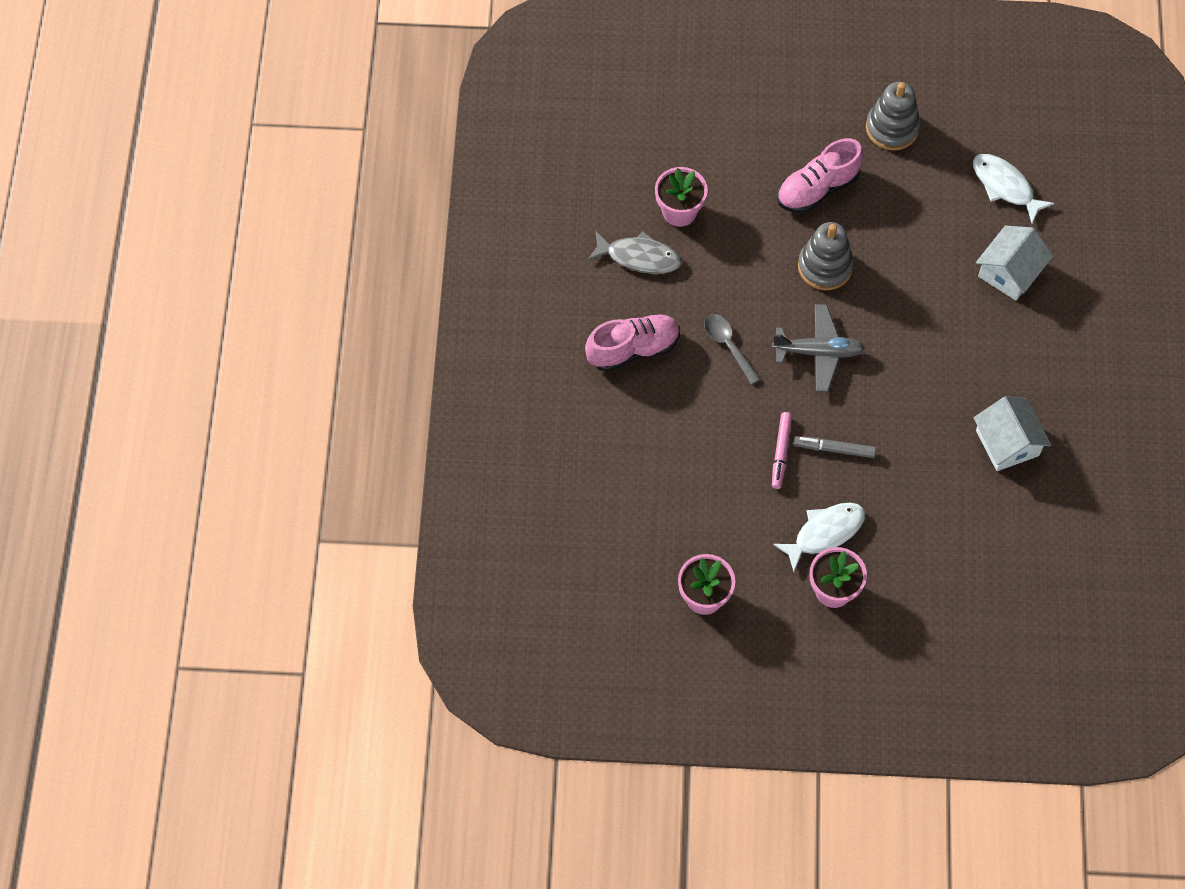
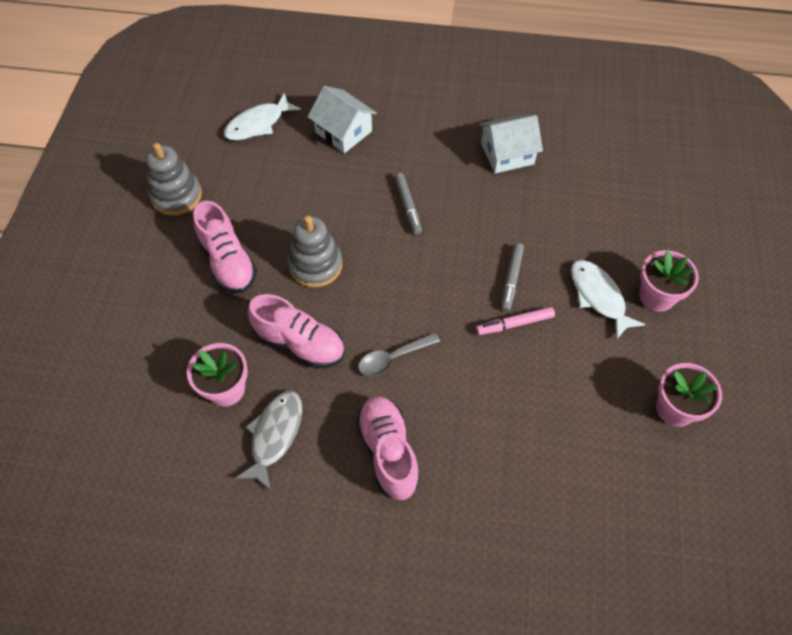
camera: 85 degrees left, 5 degrees down
(734, 265) = (300, 343): none -> pink shoe
(781, 452) = (514, 324): pink marker -> pink marker turned 150 degrees clockwise
(818, 352) = (407, 281): grey plane -> none
(914, 345) = (408, 206): none -> grey marker

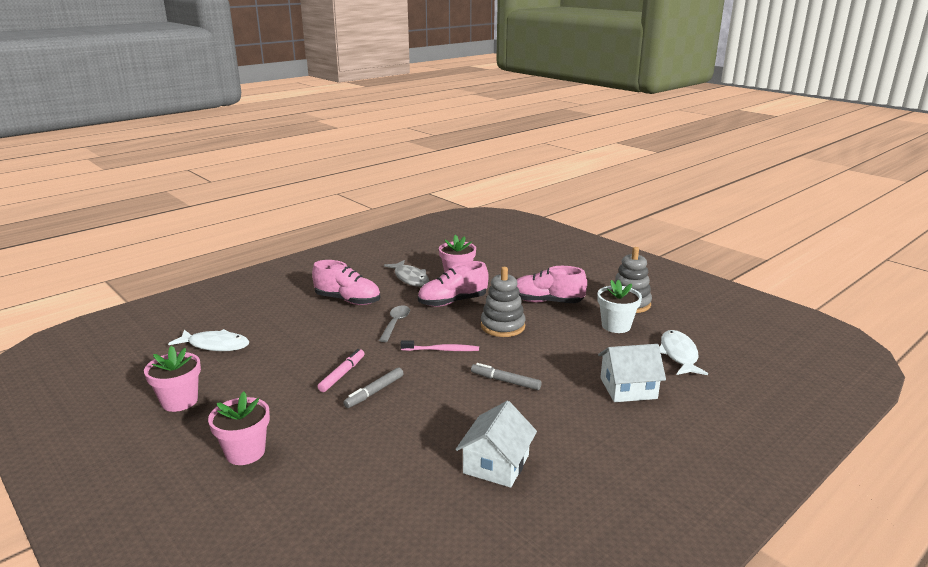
camera: 130 degrees right, 35 degrees down
(238, 184) = (616, 326): none -> white flower pot
(404, 282) = (441, 350): none -> pink toothbrush
(511, 279) = (374, 392): grey marker -> grey marker turned 105 degrees counterclockwise
(598, 297) = (296, 422): white fish -> white fish (215, 345)

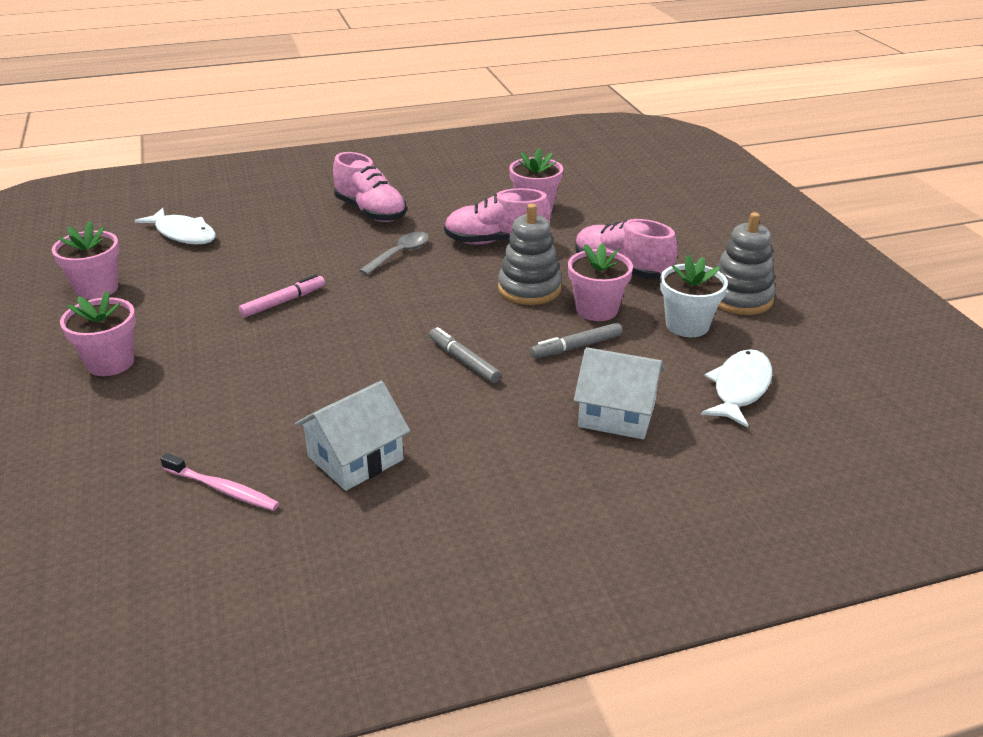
camera: 25 degrees right, 10 degrees up
(374, 392) = (299, 332): grey marker -> grey marker (576, 347)
(410, 278) = (471, 199): grey fish -> none
(441, 350) = (423, 301): pink toothbrush -> pink toothbrush (222, 489)
(556, 329) = (596, 310): none -> pink flower pot

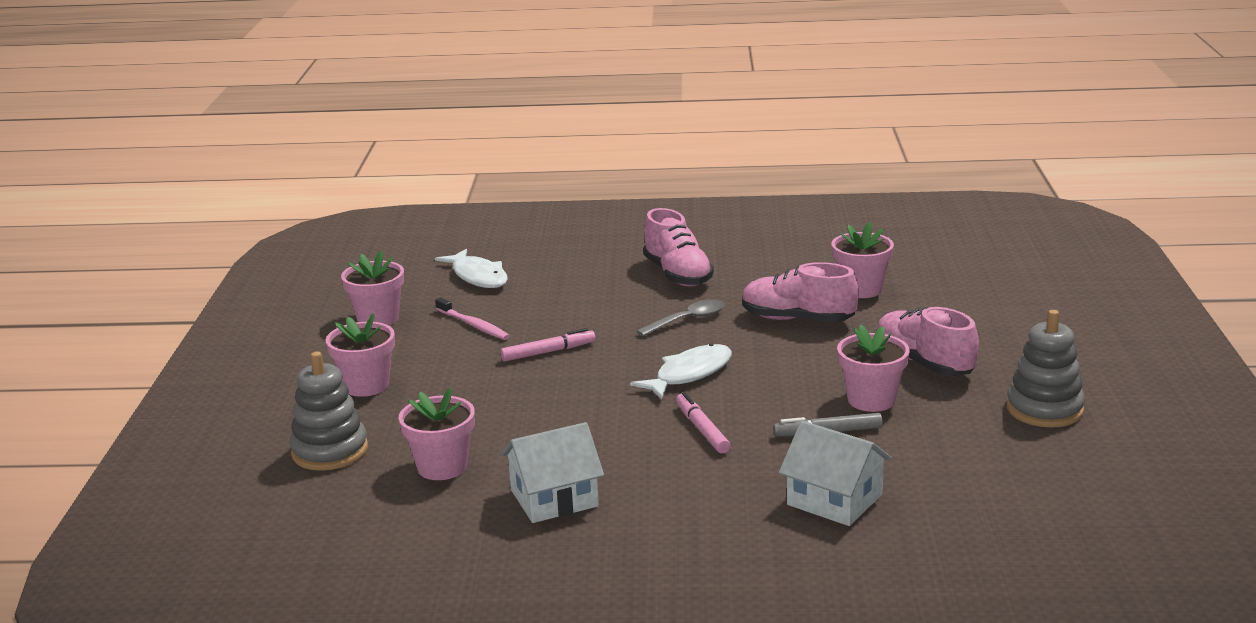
camera: 20 degrees right, 10 degrees down
(222, 489) = (423, 504): pink toothbrush -> pink toothbrush (473, 325)
(226, 442) = (442, 467): none -> pink flower pot
(464, 361) = (702, 429): grey marker -> pink marker
(529, 289) = (808, 370): grey stacking toy -> grey stacking toy (330, 451)
(687, 325) = (964, 428): white flower pot -> none
(739, 388) = (984, 496): white fish -> white fish (689, 374)

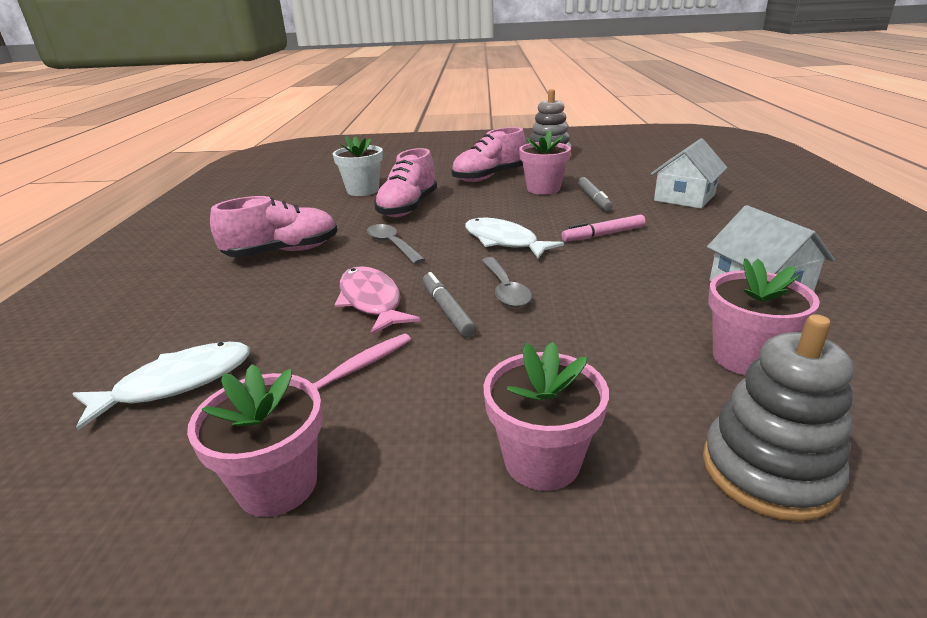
camera: 90 degrees left, 5 degrees up
(548, 352) = (447, 310): pink marker -> grey marker
(571, 322) = (371, 301): none -> pink fish
(579, 375) = (505, 290): none -> grey spoon
(861, 289) = (363, 190): pink flower pot -> white flower pot

